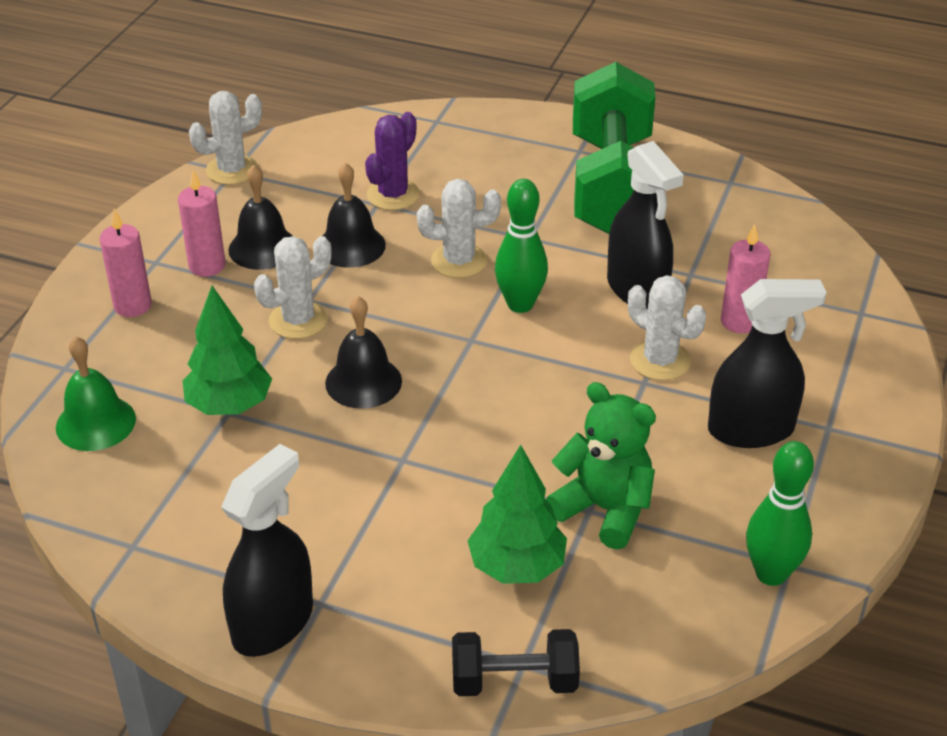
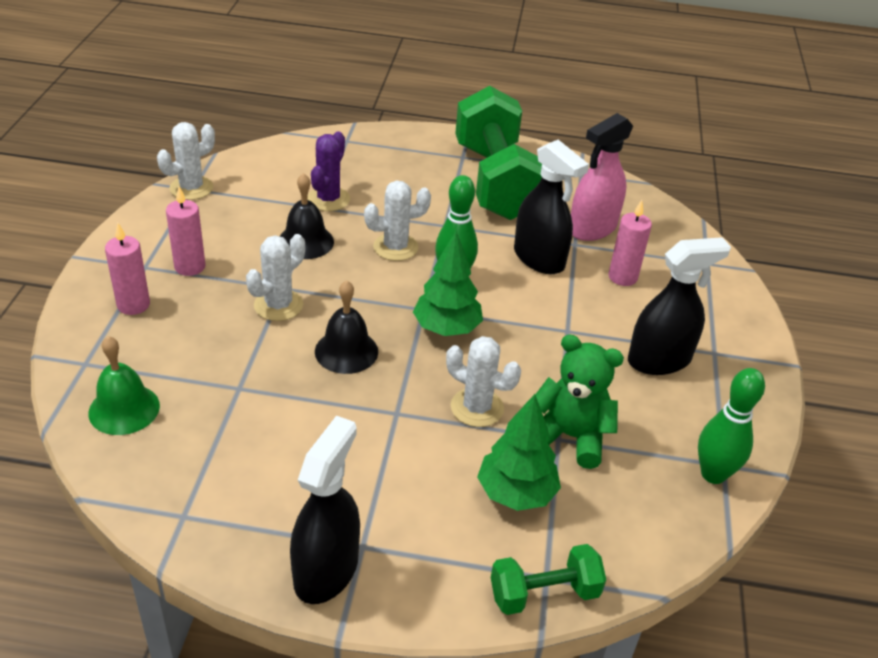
camera: 15 degrees left, 0 degrees up
(229, 405) = (239, 382): green tree -> green tree (446, 328)
(263, 248) = (233, 248): black bell -> none
(514, 681) = (544, 593): black dumbbell -> green dumbbell
(660, 361) = (574, 312): white cactus -> white cactus (477, 408)
(721, 255) = (592, 228): none -> pink spray bottle

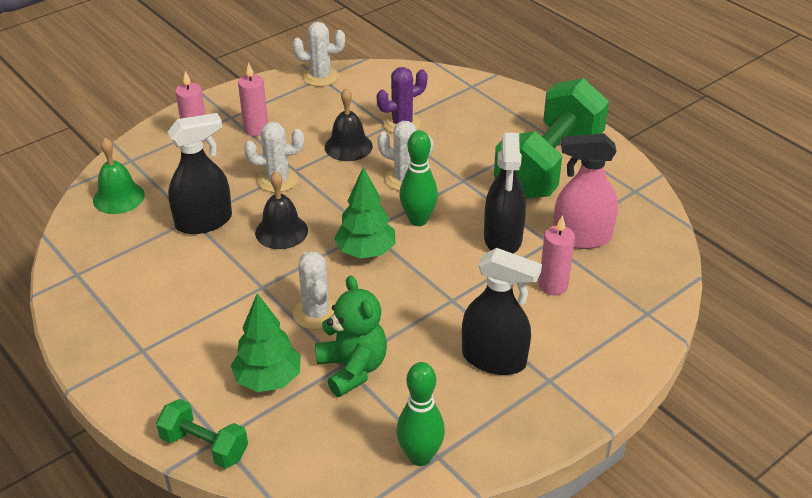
camera: 45 degrees right, 0 degrees up
(326, 570) = (107, 350): black spray bottle -> black spray bottle (204, 221)

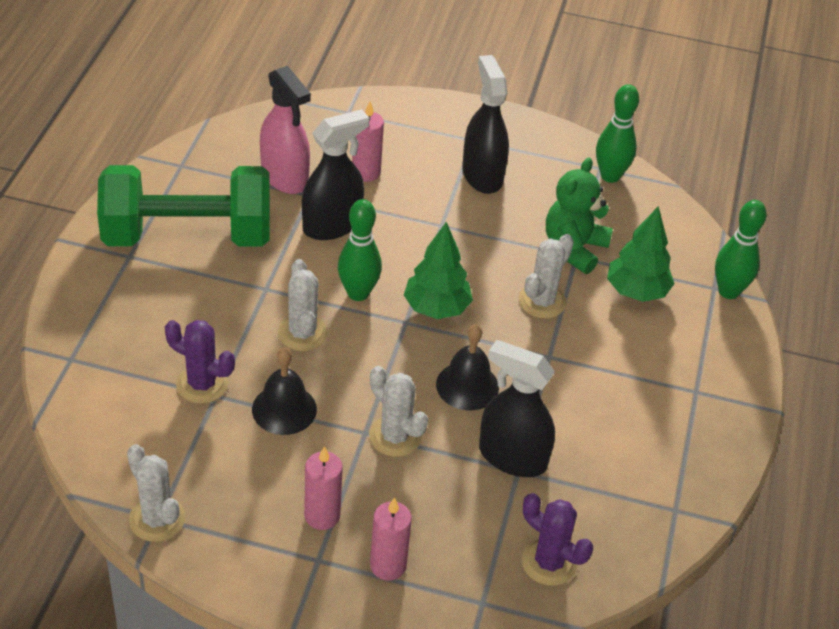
camera: 130 degrees left, 5 degrees up
(118, 197) = (549, 562): green bell -> purple cactus
(204, 446) = (728, 291): green dumbbell -> green bowling pin

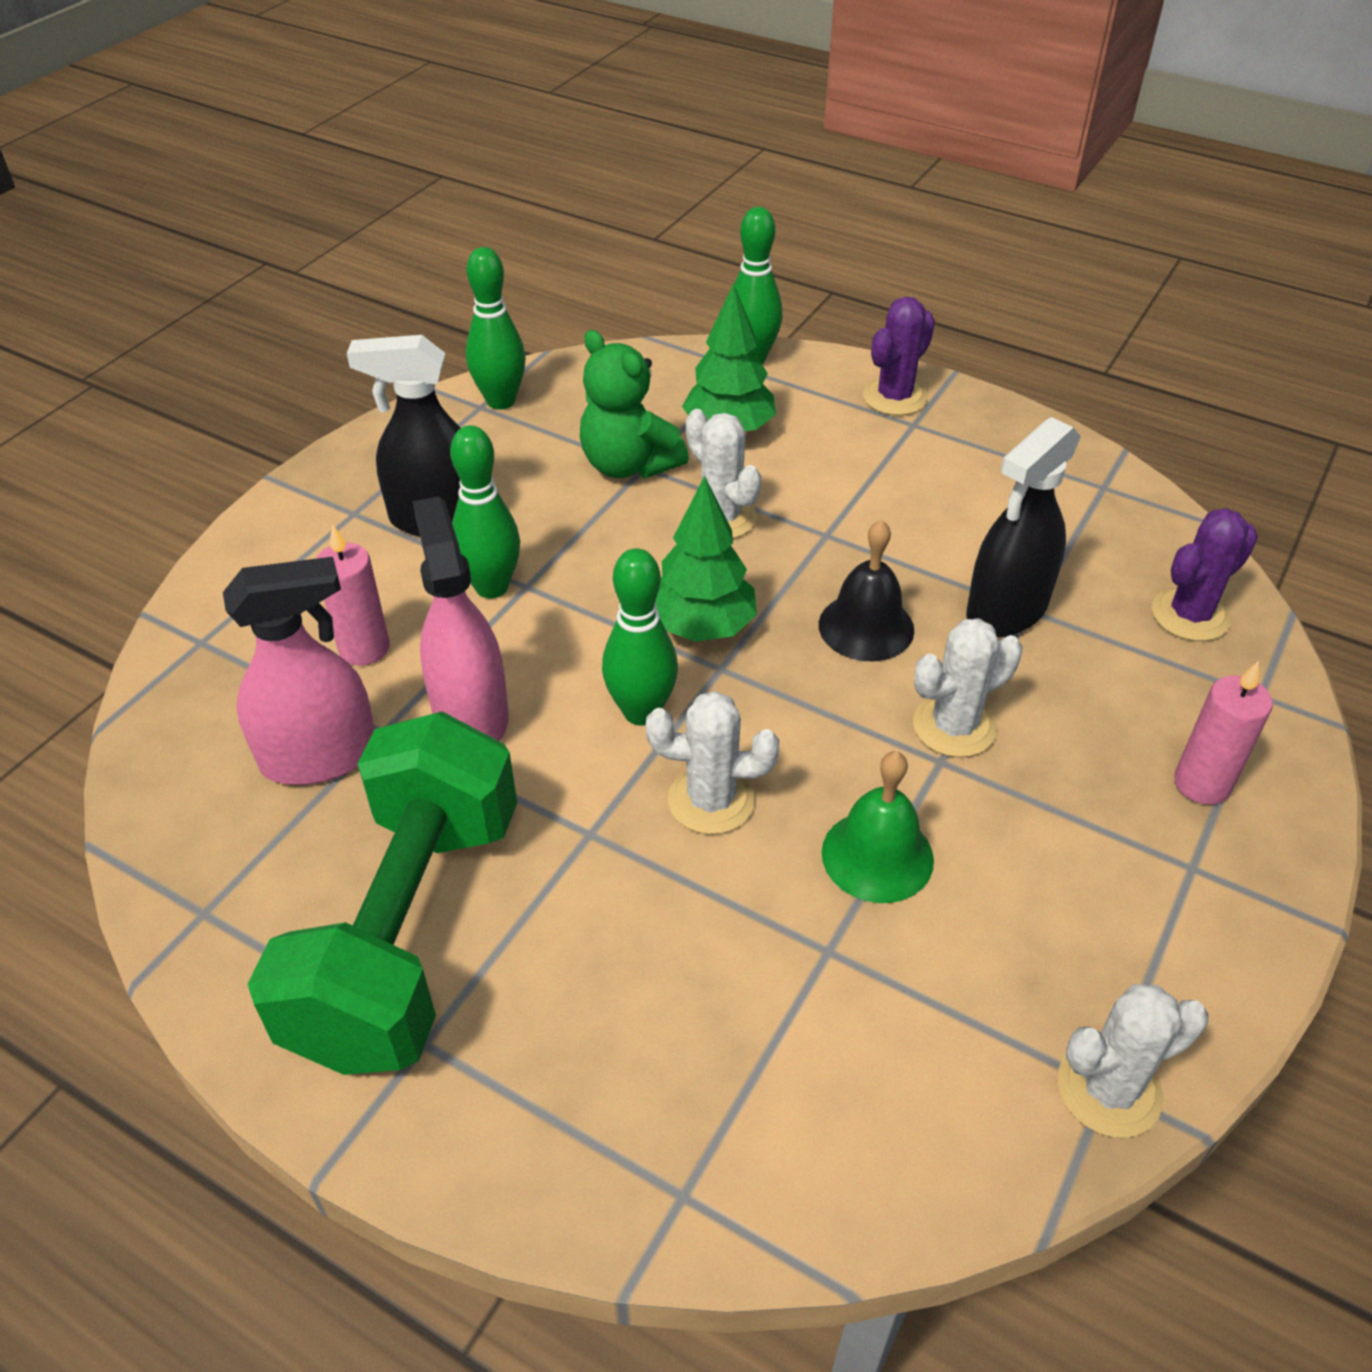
camera: 70 degrees left, 0 degrees up
(202, 384) = (798, 967): purple cactus -> purple cactus (894, 397)
(284, 409) = (877, 856): black bell -> green bell
(322, 516) = (1106, 846): pink candle -> none
(332, 225) = (471, 715): black spray bottle -> pink spray bottle
(434, 211) = (492, 587): none -> green bowling pin

